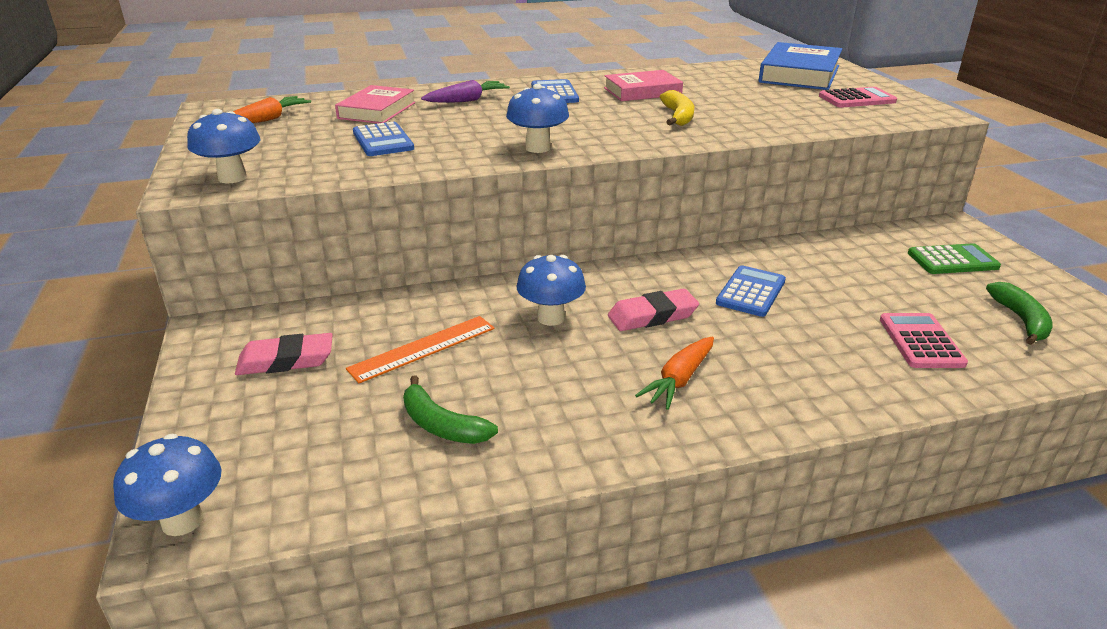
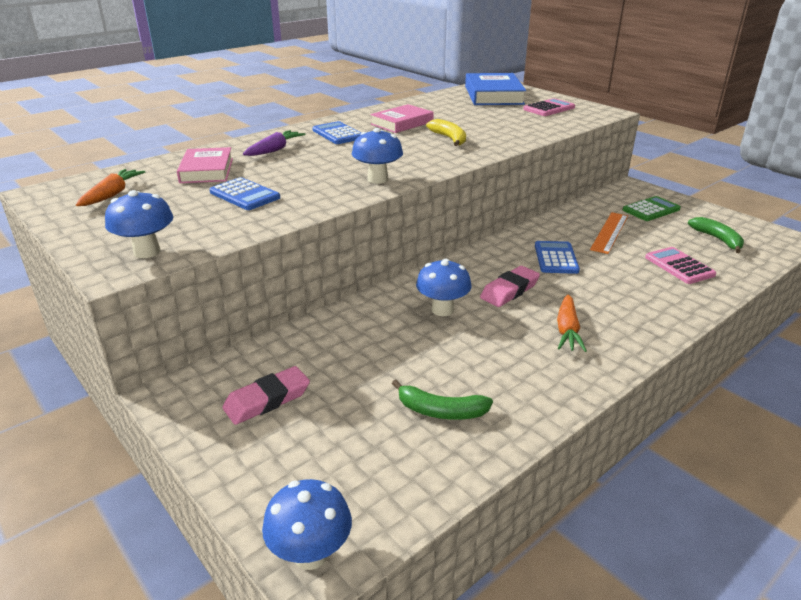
camera: 25 degrees left, 0 degrees up
(423, 348) = (370, 358): orange ruler -> orange ruler (609, 232)

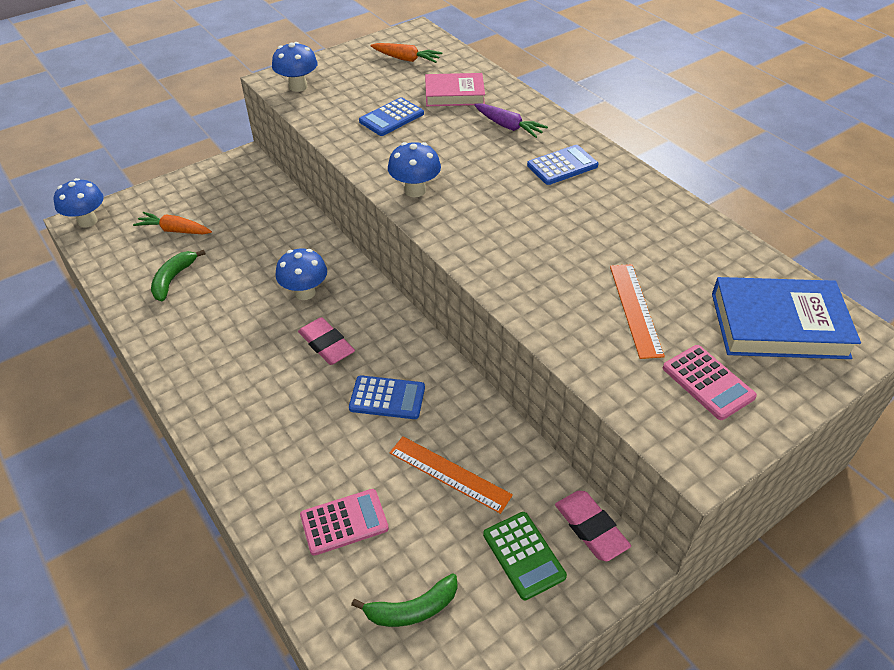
camera: 95 degrees right, 15 degrees up
(267, 400) = (221, 199): pink eraser -> pink eraser (591, 528)
(402, 123) = (609, 216): pink book -> none
(449, 138) = (545, 252): yellow banana -> none
(497, 119) = (635, 309): none -> orange ruler
(567, 330) = (245, 374): orange carrot -> orange carrot (175, 230)

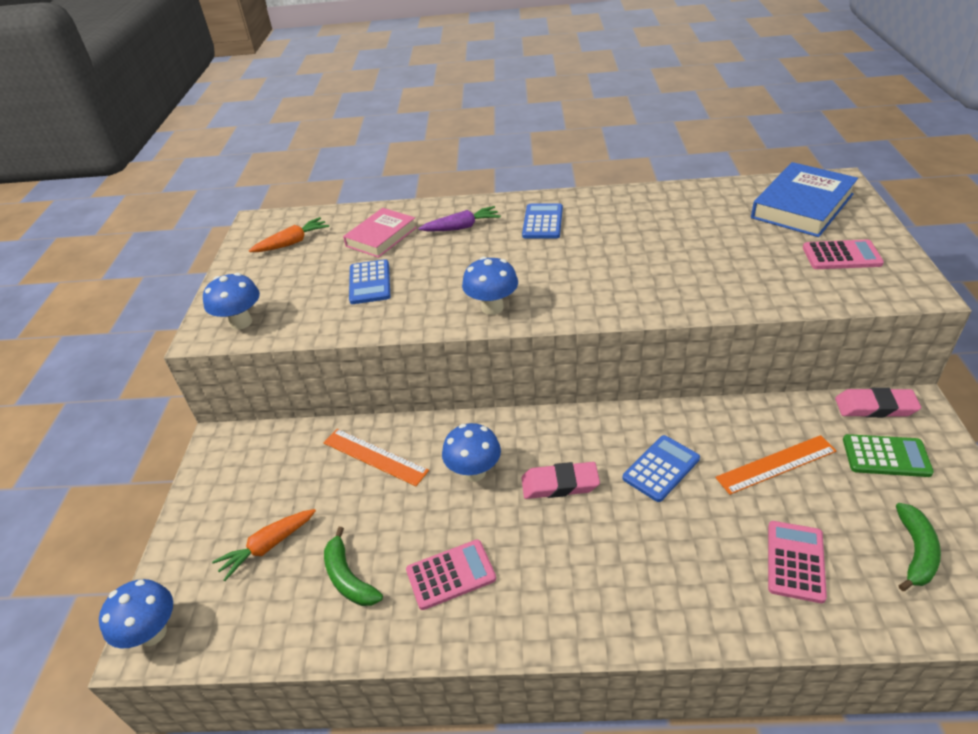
camera: 50 degrees left, 5 degrees down
(205, 326) = (451, 574): none -> pink calculator
(635, 309) = (743, 255): orange ruler -> orange ruler (375, 456)

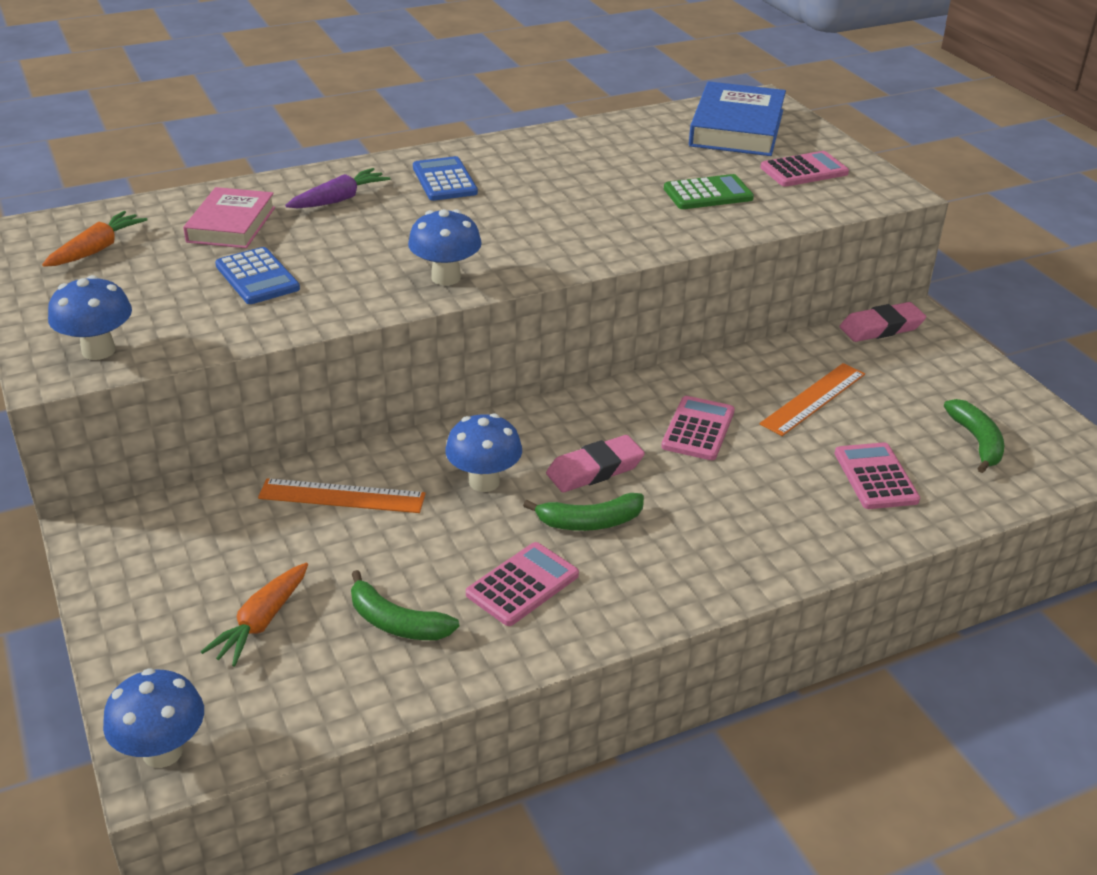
camera: 30 degrees left, 5 degrees down
(530, 532) = (589, 522): none -> green banana
(661, 468) = (698, 429): blue calculator -> pink calculator
(886, 456) = (912, 368): green calculator -> green calculator (708, 194)

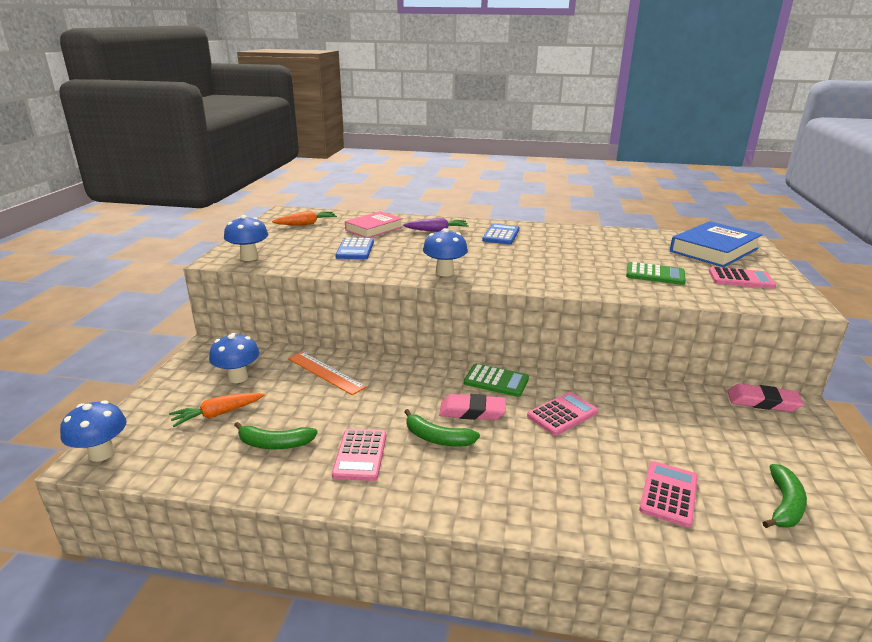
camera: 35 degrees right, 10 degrees down
(396, 622) = (274, 444): green banana -> green banana turned 60 degrees counterclockwise
(484, 482) = (403, 393): blue mushroom -> blue mushroom (238, 377)
(522, 585) = (360, 455): pink calculator -> pink calculator turned 105 degrees clockwise
(581, 415) = (496, 381): none -> green calculator
(813, 399) = (665, 426): orange ruler -> none

